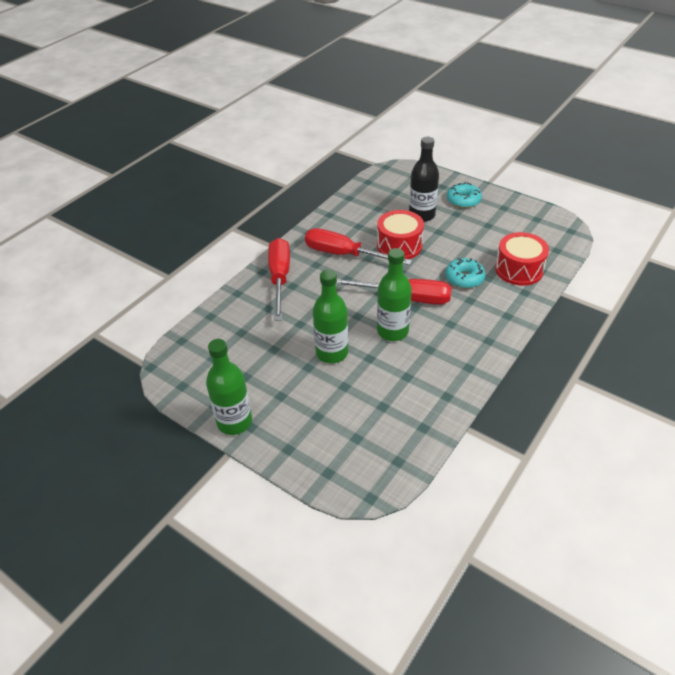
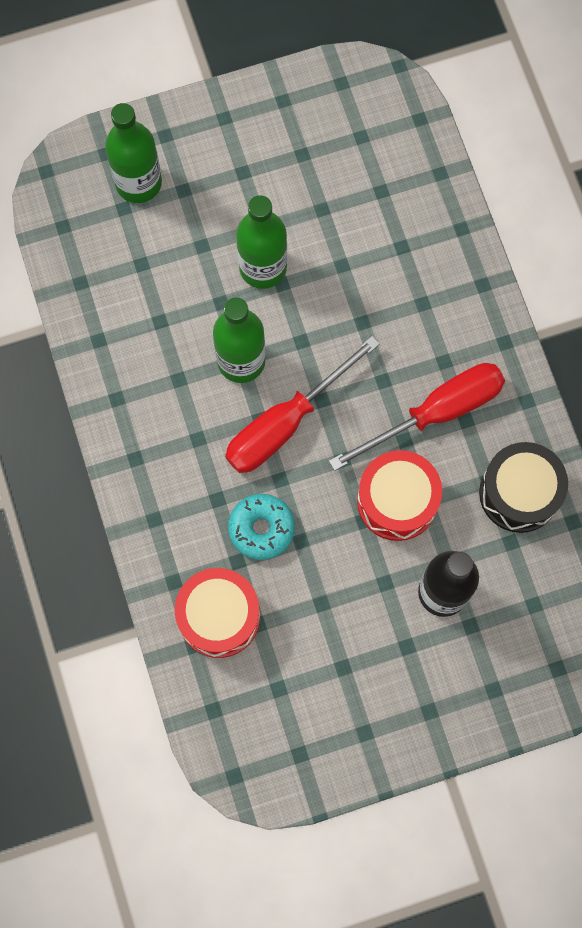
camera: 125 degrees right, 30 degrees up
(234, 422) = (243, 106): green bottle -> green bottle (138, 183)
(280, 278) = (450, 297): red screwdriver -> none
(354, 215) = (519, 493): none -> black drum
(463, 200) = (430, 687): turquoise donut -> none

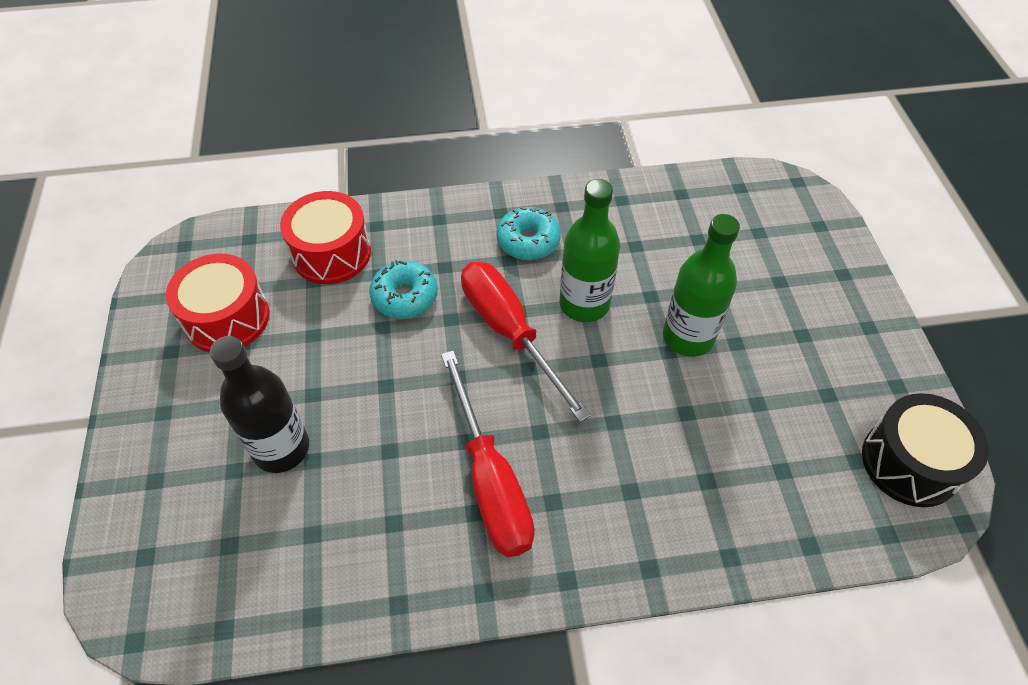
camera: 100 degrees right, 20 degrees down
(138, 183) = (787, 246): green bottle -> none
(170, 424) = (528, 241): none -> turquoise donut
(397, 501) = (397, 421): red drum -> red drum (227, 318)
(519, 493) = (368, 556): black drum -> black drum (910, 462)

